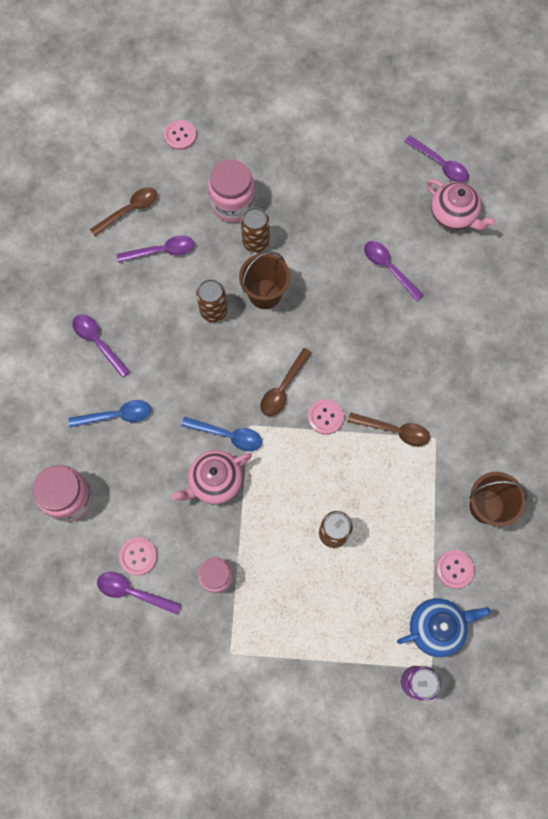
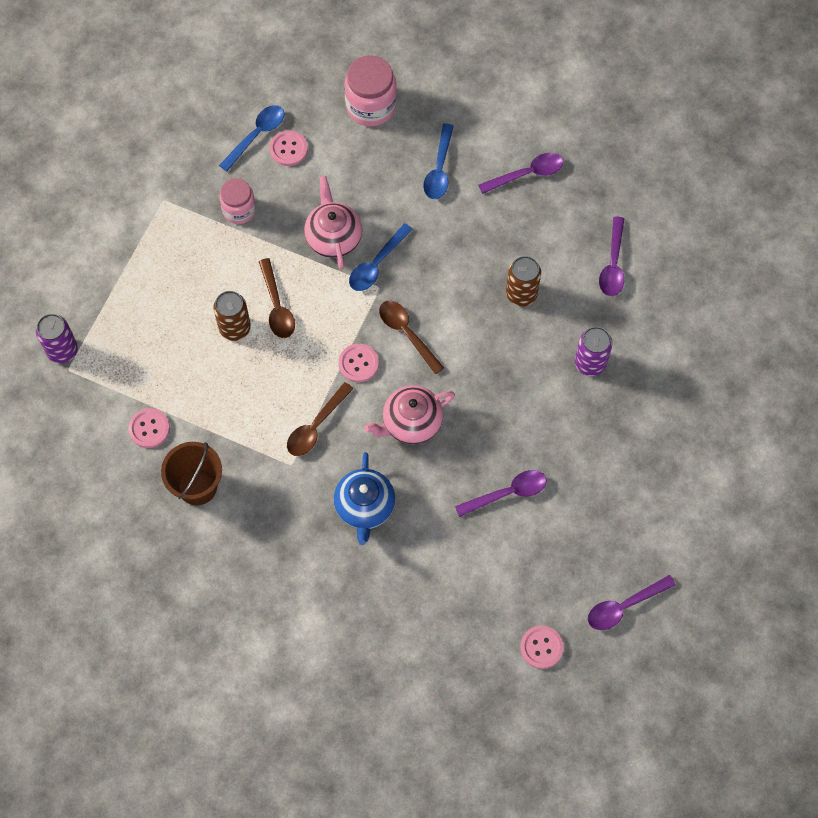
camera: 110 degrees right, 5 degrees down
(129, 210) = (675, 247): brown spoon -> brown spoon (277, 306)
(133, 592) = (256, 135): purple spoon -> blue spoon
(180, 136) = (757, 327): pink button -> pink button (541, 647)
(233, 204) = (647, 355): pink jar -> none
(256, 242) = (590, 363): brown can -> purple can
(265, 294) = (523, 351): brown bucket -> none
(436, 627) = (102, 389): blue teapot -> blue teapot (365, 507)
(453, 215) = (549, 593): pink teapot -> pink teapot (411, 423)

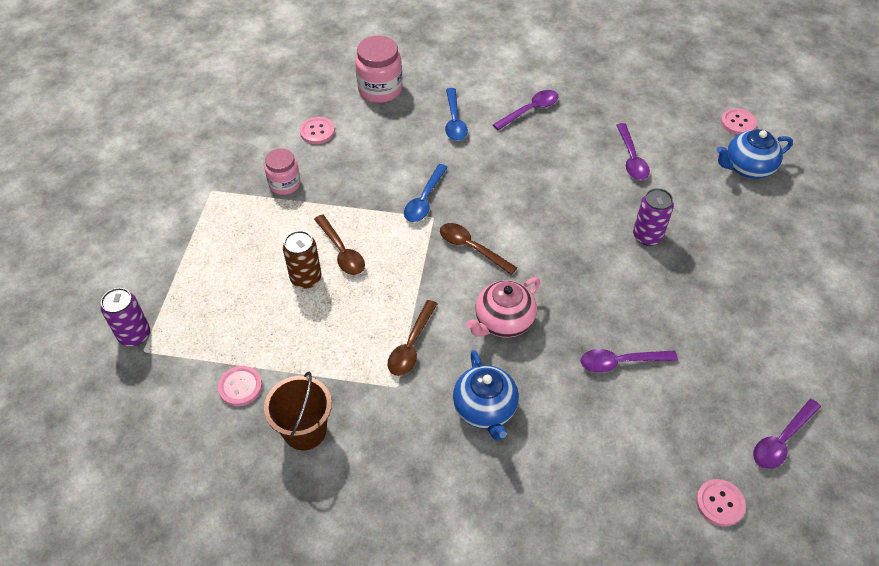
camera: 15 degrees left, 15 degrees down
(256, 135) = (286, 127): blue spoon -> none
(333, 237) = (378, 188): pink teapot -> none
(358, 363) = (435, 282): pink button -> pink button (738, 123)
(507, 493) = (620, 362): purple spoon -> purple spoon turned 150 degrees counterclockwise
(521, 294) = (562, 196): brown can -> none
(733, 306) = (747, 168): none -> blue teapot

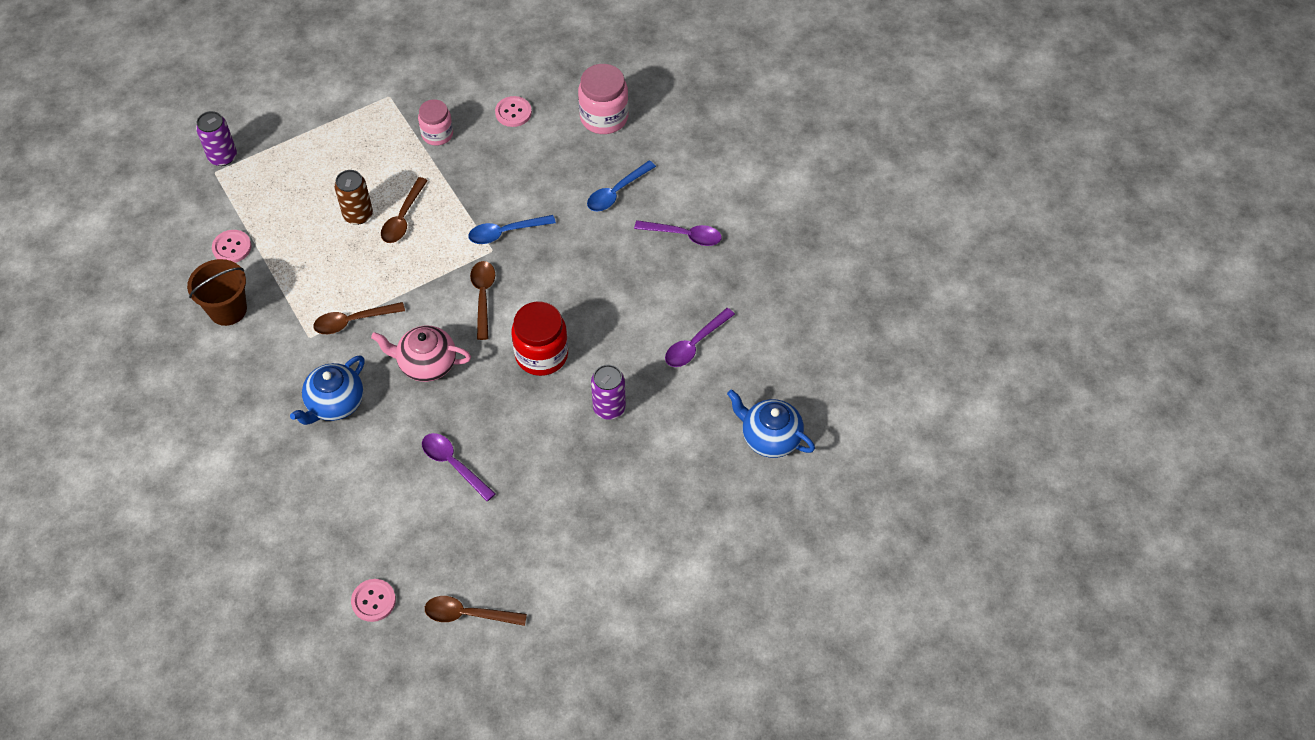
camera: 50 degrees right, 5 degrees up
(562, 246) = (541, 354): none -> red jar
(738, 123) = (827, 399): pink button -> none
(781, 440) = (468, 614): purple spoon -> brown spoon

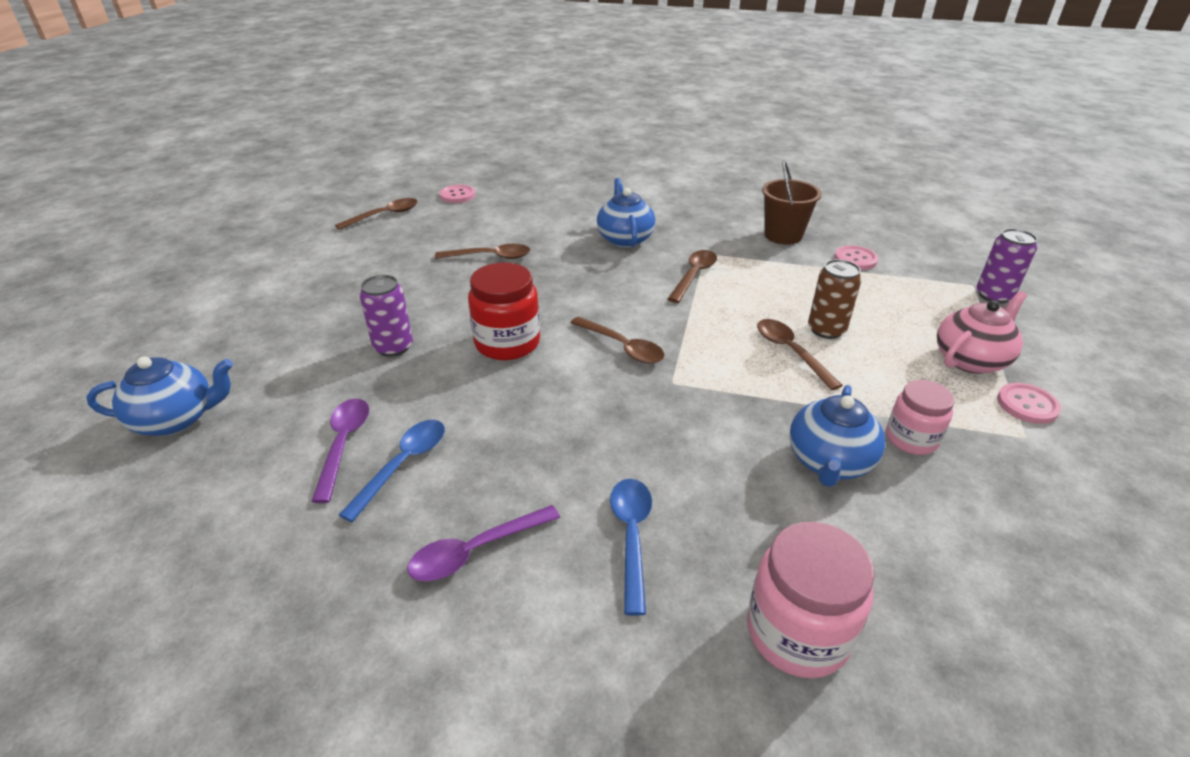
camera: 135 degrees right, 20 degrees down
(426, 364) = (596, 286): pink teapot -> pink teapot (970, 360)
(453, 464) = (490, 257): purple spoon -> brown spoon
(490, 154) = (829, 462): none -> blue teapot
(505, 232) = (685, 404): blue spoon -> blue spoon (403, 465)
(513, 112) = (899, 531): pink button -> pink button (1027, 405)

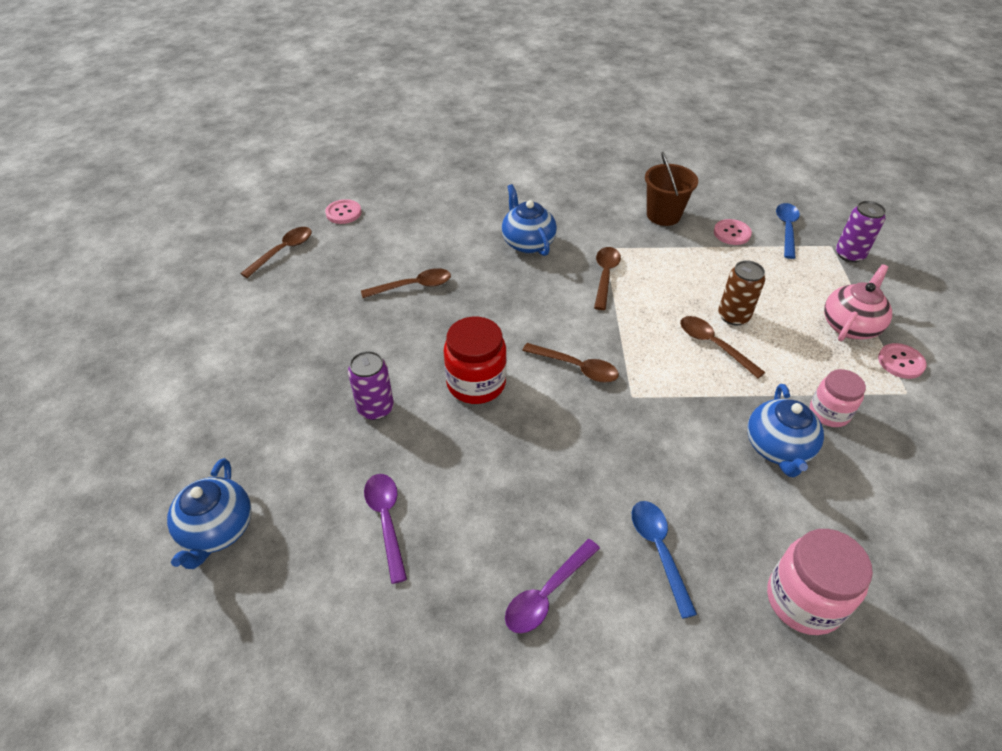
camera: 15 degrees left, 10 degrees up
(177, 419) = (217, 530): blue teapot -> blue teapot turned 120 degrees clockwise
(403, 465) = (448, 529): blue spoon -> blue spoon (786, 229)

